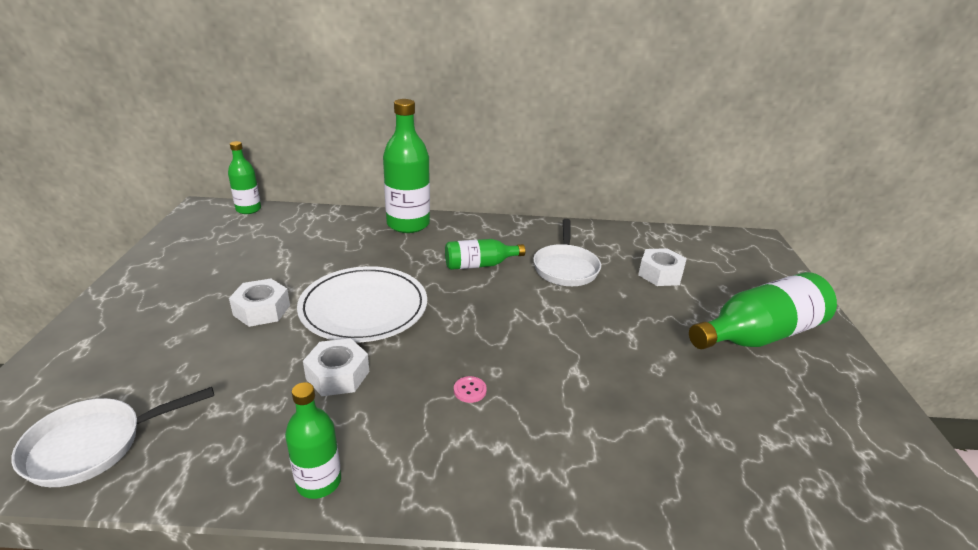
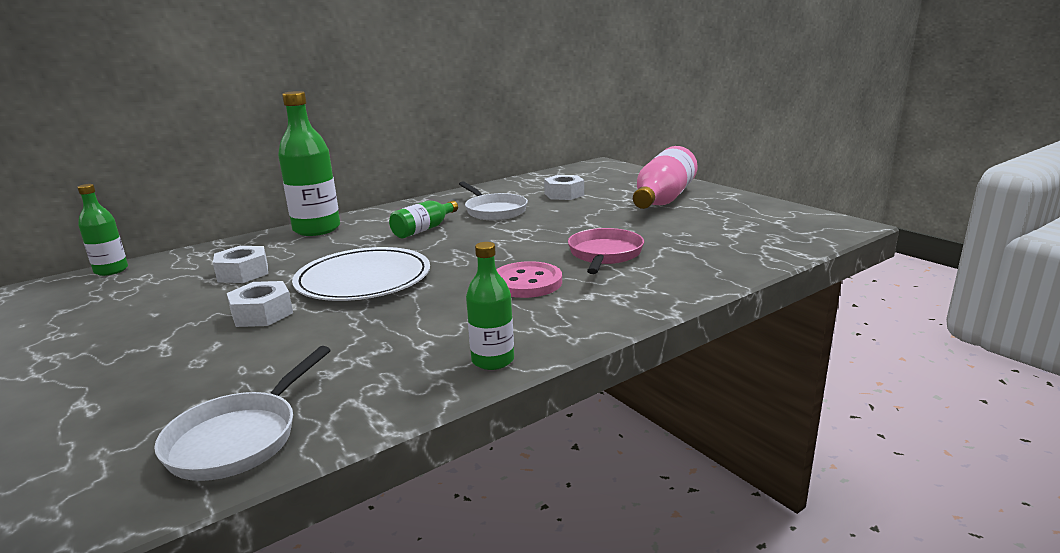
camera: 35 degrees left, 10 degrees down
(338, 375) = (409, 315): white nut -> white nut (243, 273)
(470, 390) = (527, 282): pink button -> pink button, size x2.32
(586, 393) = (604, 255): none -> pink pan
(758, 335) = (662, 199): green bottle -> pink bottle

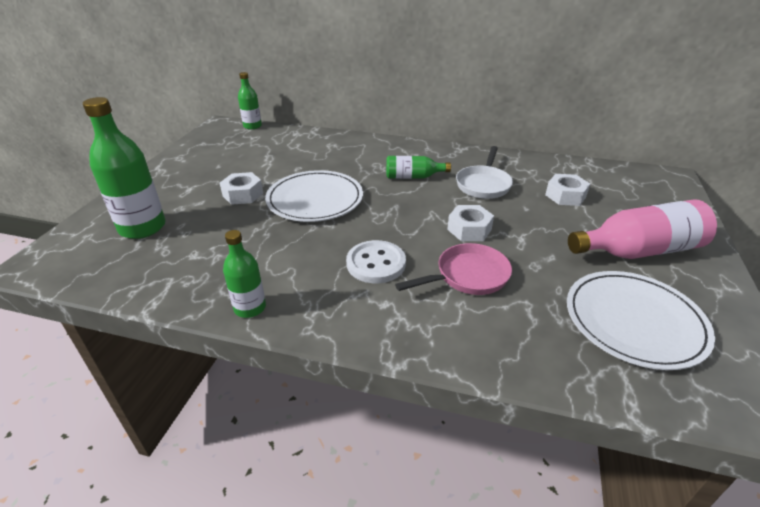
camera: 50 degrees right, 15 degrees up
(239, 438) = (115, 266): white pan -> none
(243, 273) = (284, 159): white nut -> white nut (469, 229)
(317, 229) = (366, 144): green bottle -> green bottle (142, 227)
(527, 282) = (376, 263): pink button -> white button
(729, 226) = (634, 321): none -> white plate

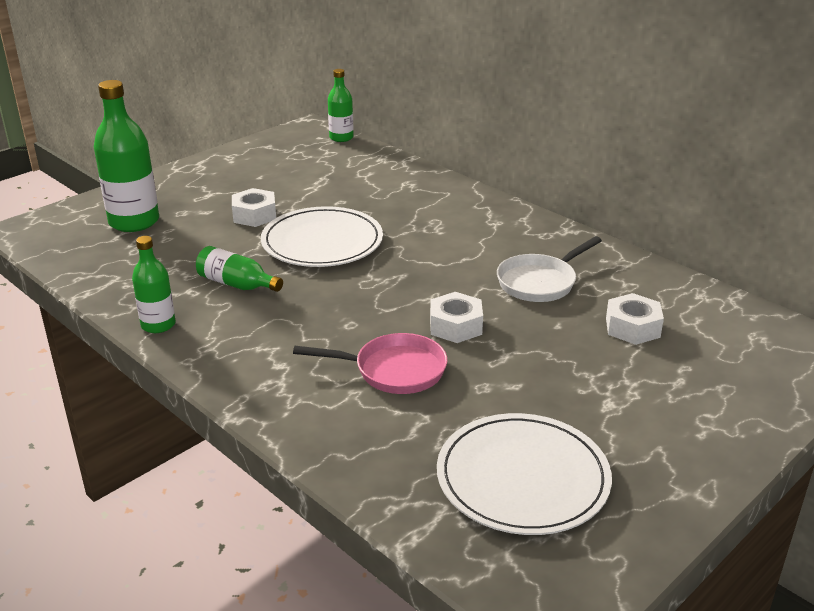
camera: 30 degrees right, 5 degrees down
(376, 263) = (313, 326): white button -> none
(413, 177) = (462, 248): green bottle -> green bottle (237, 284)
(638, 250) = (638, 417): pink bottle -> none

